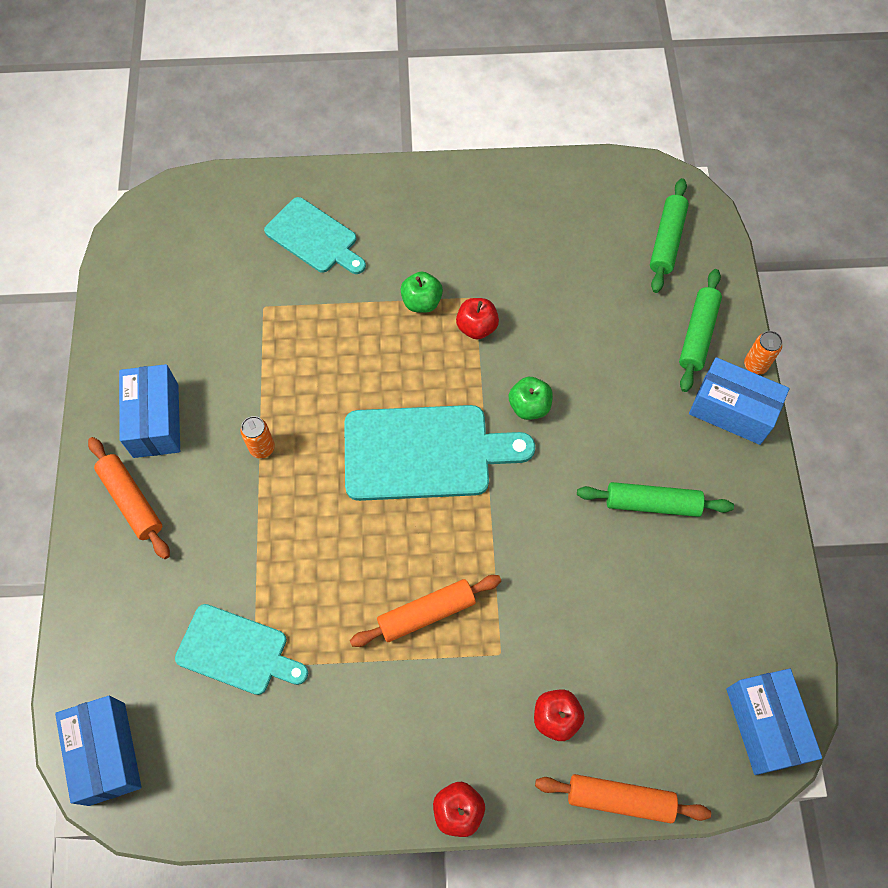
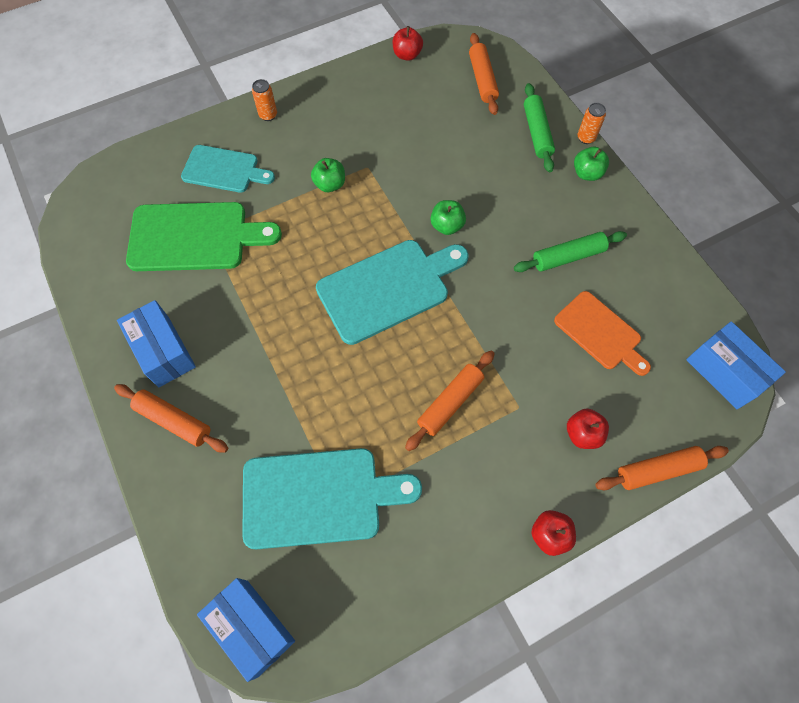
camera: 25 degrees left, 0 degrees up
(237, 651) = (319, 497): turquoise cutting board -> turquoise cutting board, size x1.57
(247, 304) = (194, 237): none -> green cutting board
(262, 448) = (261, 337): orange can -> orange can (268, 115)
(476, 327) = (380, 186): red apple -> red apple (407, 55)
(641, 611) = (600, 333): none -> orange cutting board
(667, 241) = (482, 79): green rolling pin -> orange rolling pin
(732, 410) = (587, 173): blue box -> green apple

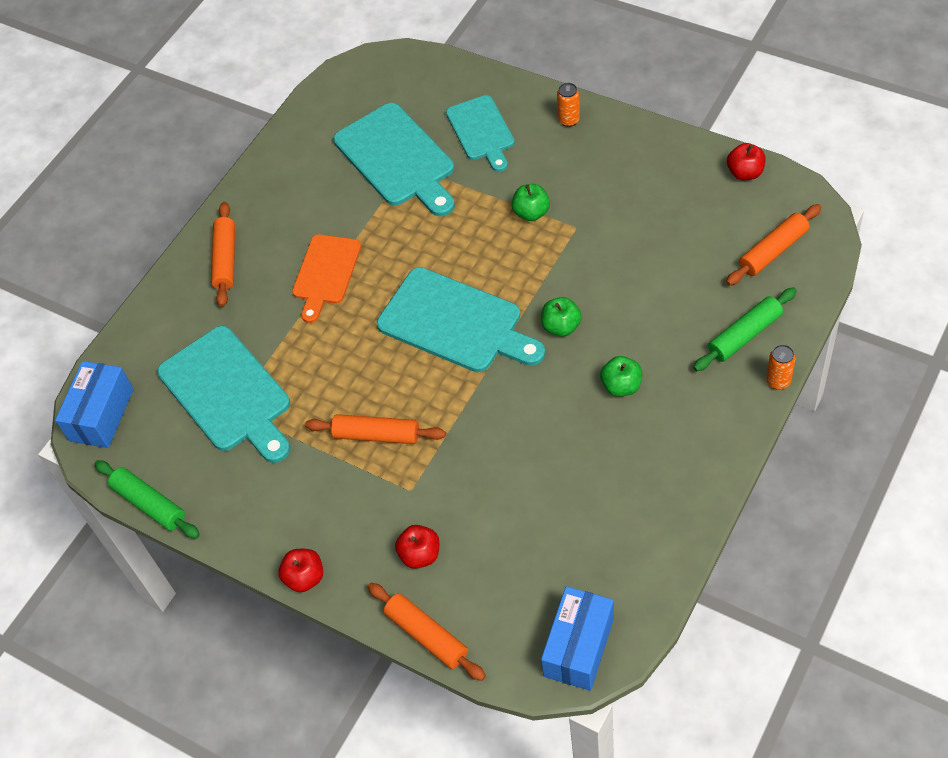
camera: 65 degrees right, 10 degrees down
(163, 351) = (278, 212): blue box -> none
(194, 237) = (397, 159): green cutting board -> turquoise cutting board
(568, 257) = (608, 443): green rolling pin -> green rolling pin (149, 504)
(587, 173) = (730, 406): green apple -> green apple (621, 386)
(600, 333) = (541, 515): orange cutting board -> orange cutting board (326, 273)

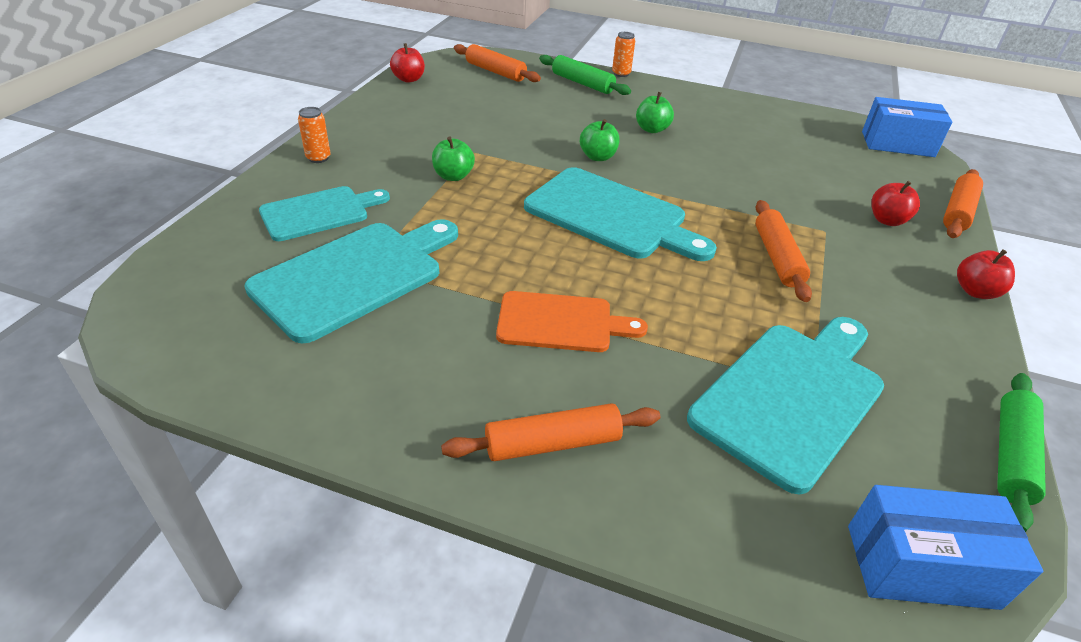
camera: 110 degrees left, 15 degrees down
(455, 322) = (611, 215): turquoise cutting board -> turquoise cutting board turned 105 degrees clockwise

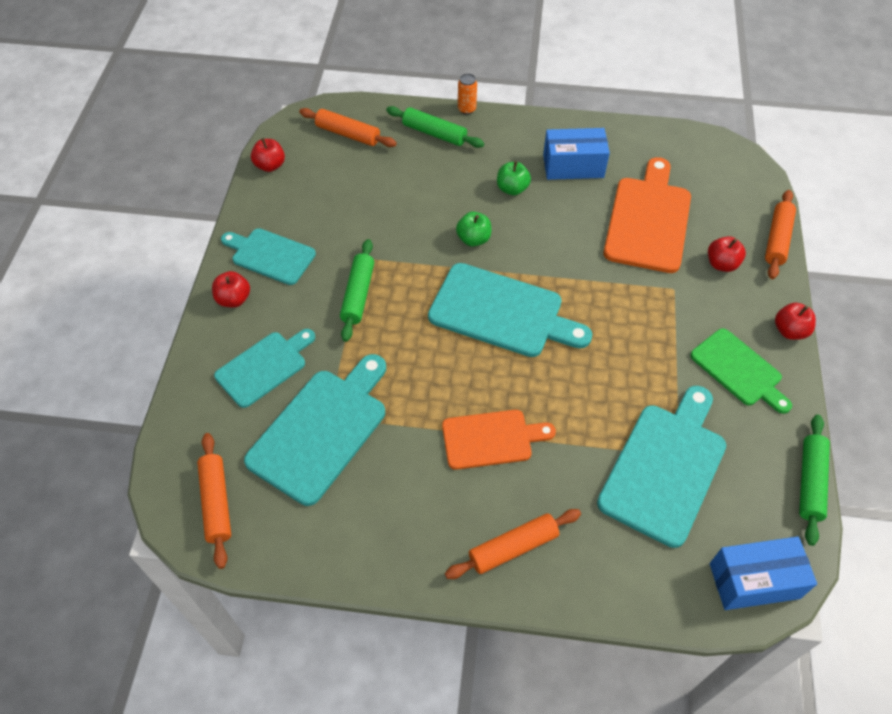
camera: 10 degrees left, 15 degrees up
(318, 158) = (234, 299): orange can -> red apple
(375, 134) = (270, 255): none -> turquoise cutting board
(453, 176) = (358, 295): green apple -> green rolling pin
(777, 257) = (639, 329): orange rolling pin -> orange rolling pin (216, 502)
(801, 173) = (648, 220): none -> orange cutting board
(897, 144) = (726, 159): blue box -> blue box (573, 166)
(905, 316) = (739, 370): none -> green cutting board

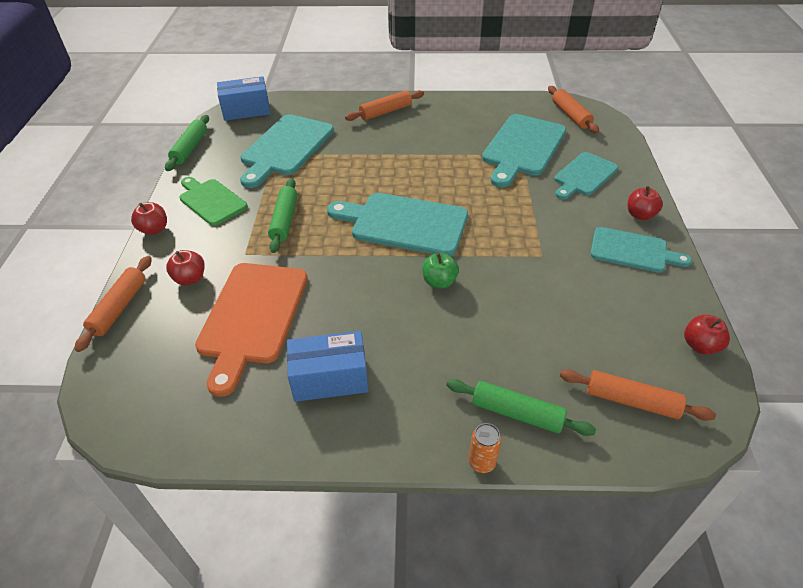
camera: 175 degrees right, 10 degrees down
(358, 295) = (534, 226): green rolling pin -> green rolling pin (284, 220)
(491, 439) = (404, 152): orange cutting board -> none
(512, 189) = (404, 341): green apple -> none

